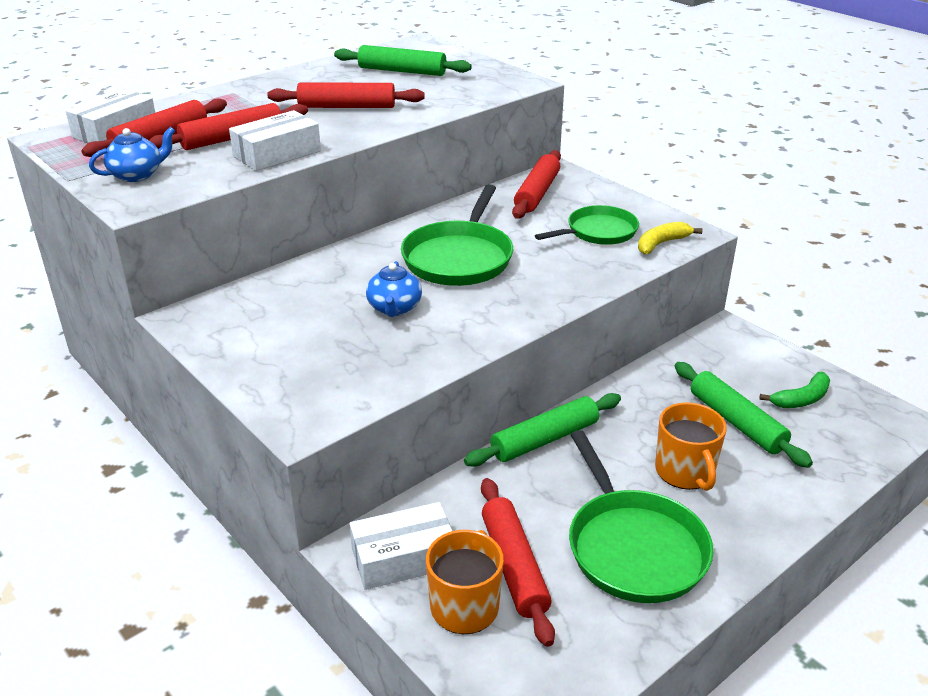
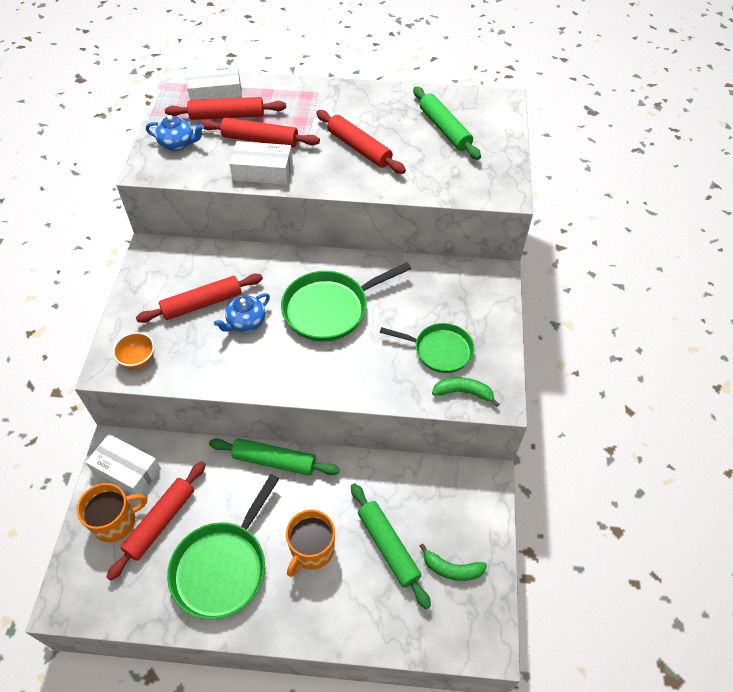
camera: 45 degrees right, 20 degrees up
(326, 398) = (138, 360): none -> orange bowl
(537, 193) = (453, 286): red rolling pin -> red rolling pin (202, 304)
(661, 244) = (463, 392): yellow banana -> green banana
(736, 422) = (388, 547): green rolling pin -> green rolling pin turned 45 degrees counterclockwise

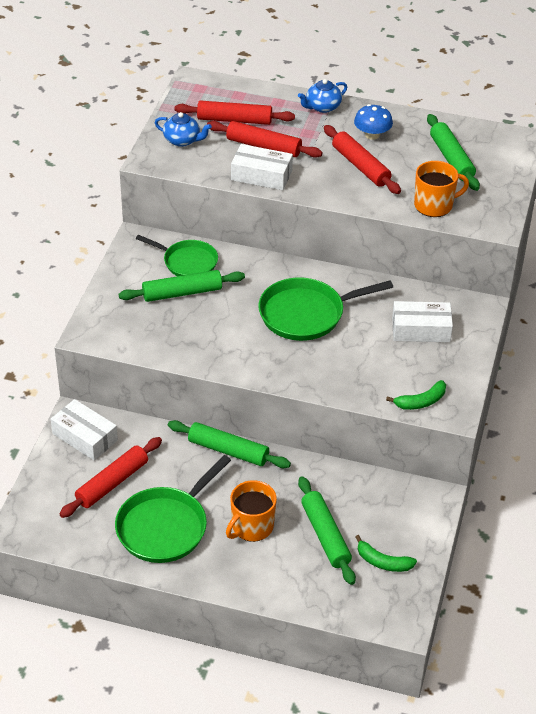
camera: 10 degrees right, 10 degrees down
(116, 522) = (70, 476): orange mug -> orange mug (434, 205)
(138, 360) = (116, 332): orange bowl -> none
(202, 304) = (182, 293): red rolling pin -> green rolling pin
(216, 94) = (226, 97): white box -> white box (421, 329)
(246, 322) = (222, 314): blue teapot -> blue teapot (322, 107)
(364, 114) = (372, 135): none -> blue mushroom
(440, 350) = (407, 364): green pan -> green pan (187, 262)
(463, 392) = (421, 402): green banana -> green banana turned 135 degrees clockwise

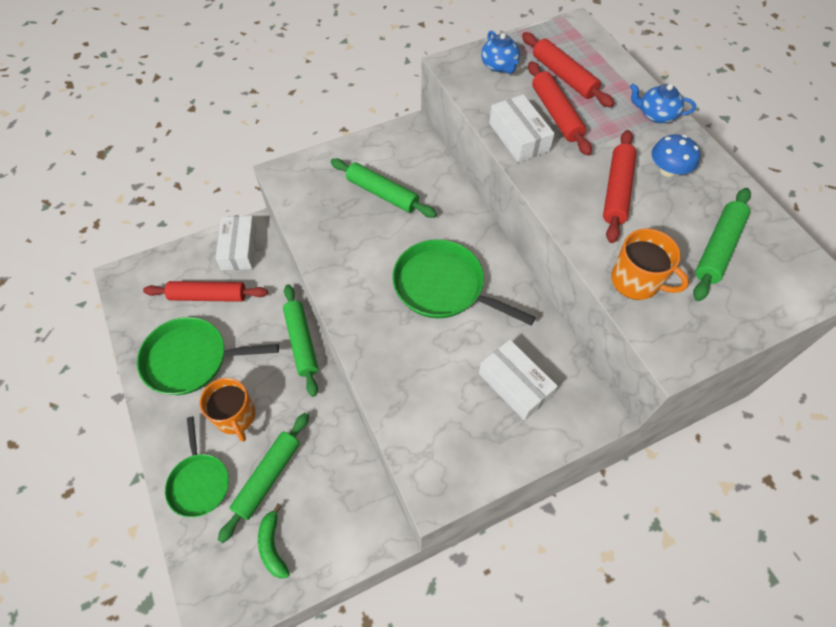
camera: 50 degrees right, 15 degrees up
(187, 262) = (419, 173): green pan -> green pan (199, 483)
(251, 527) = (235, 416): orange mug -> orange mug turned 120 degrees counterclockwise
(421, 402) = (423, 452): green banana -> none

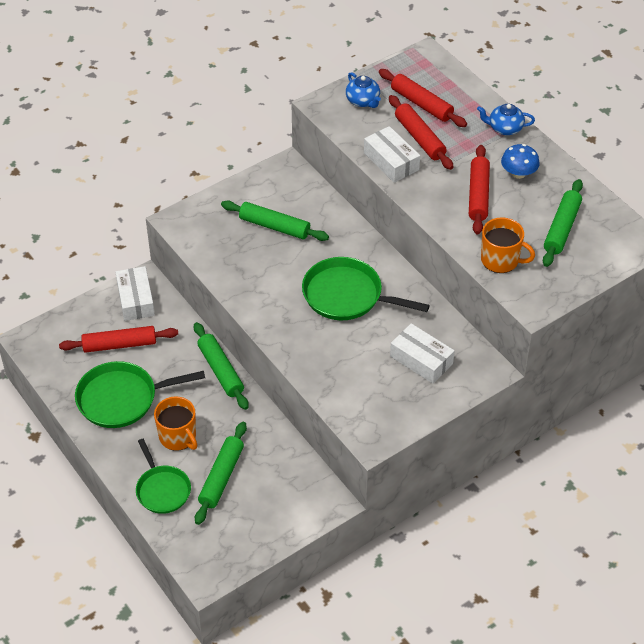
camera: 10 degrees left, 10 degrees down
(273, 546) = (240, 523): green banana -> none

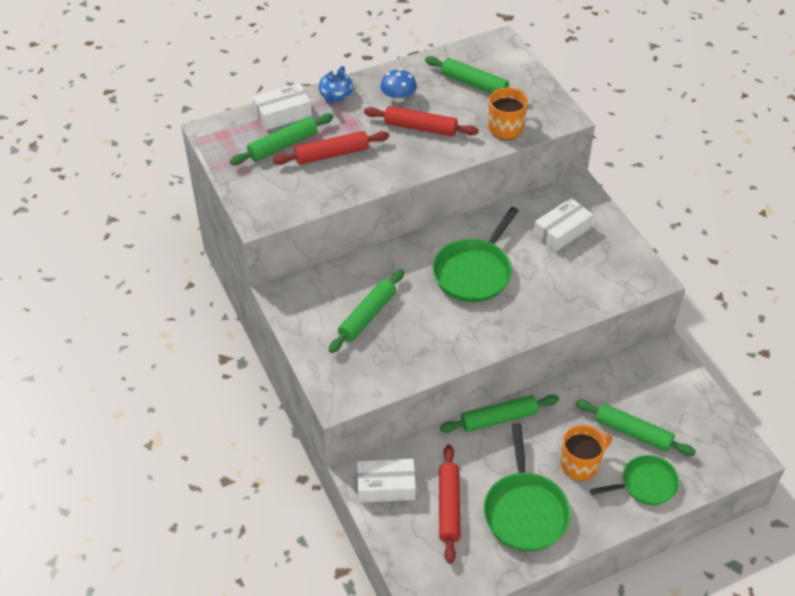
camera: 80 degrees left, 0 degrees up
(363, 101) = (263, 187): blue teapot -> none
(391, 161) = (359, 179): white box -> white box (283, 114)
(421, 104) = (283, 145): red rolling pin -> green rolling pin

